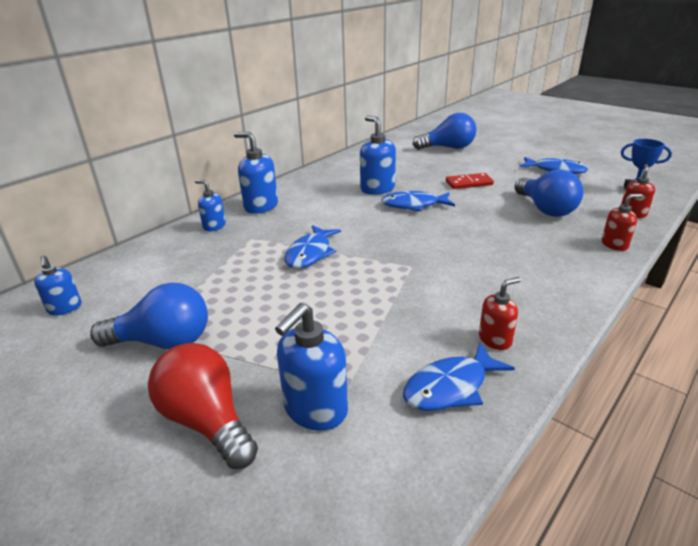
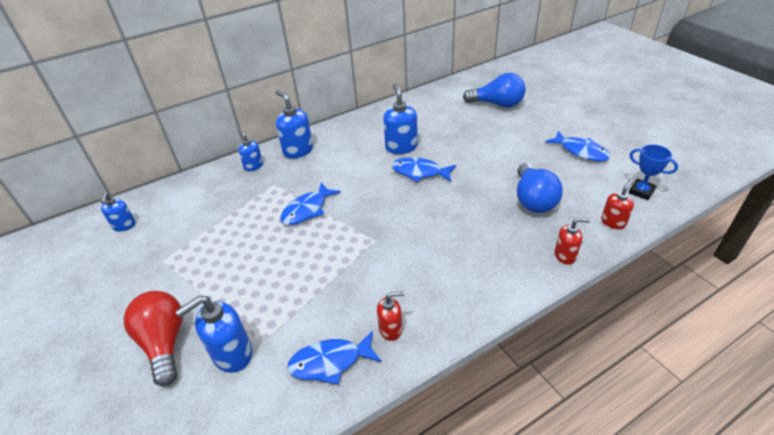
camera: 20 degrees right, 10 degrees up
(163, 341) = (169, 270): blue light bulb -> none
(469, 183) = (485, 154): red domino -> none

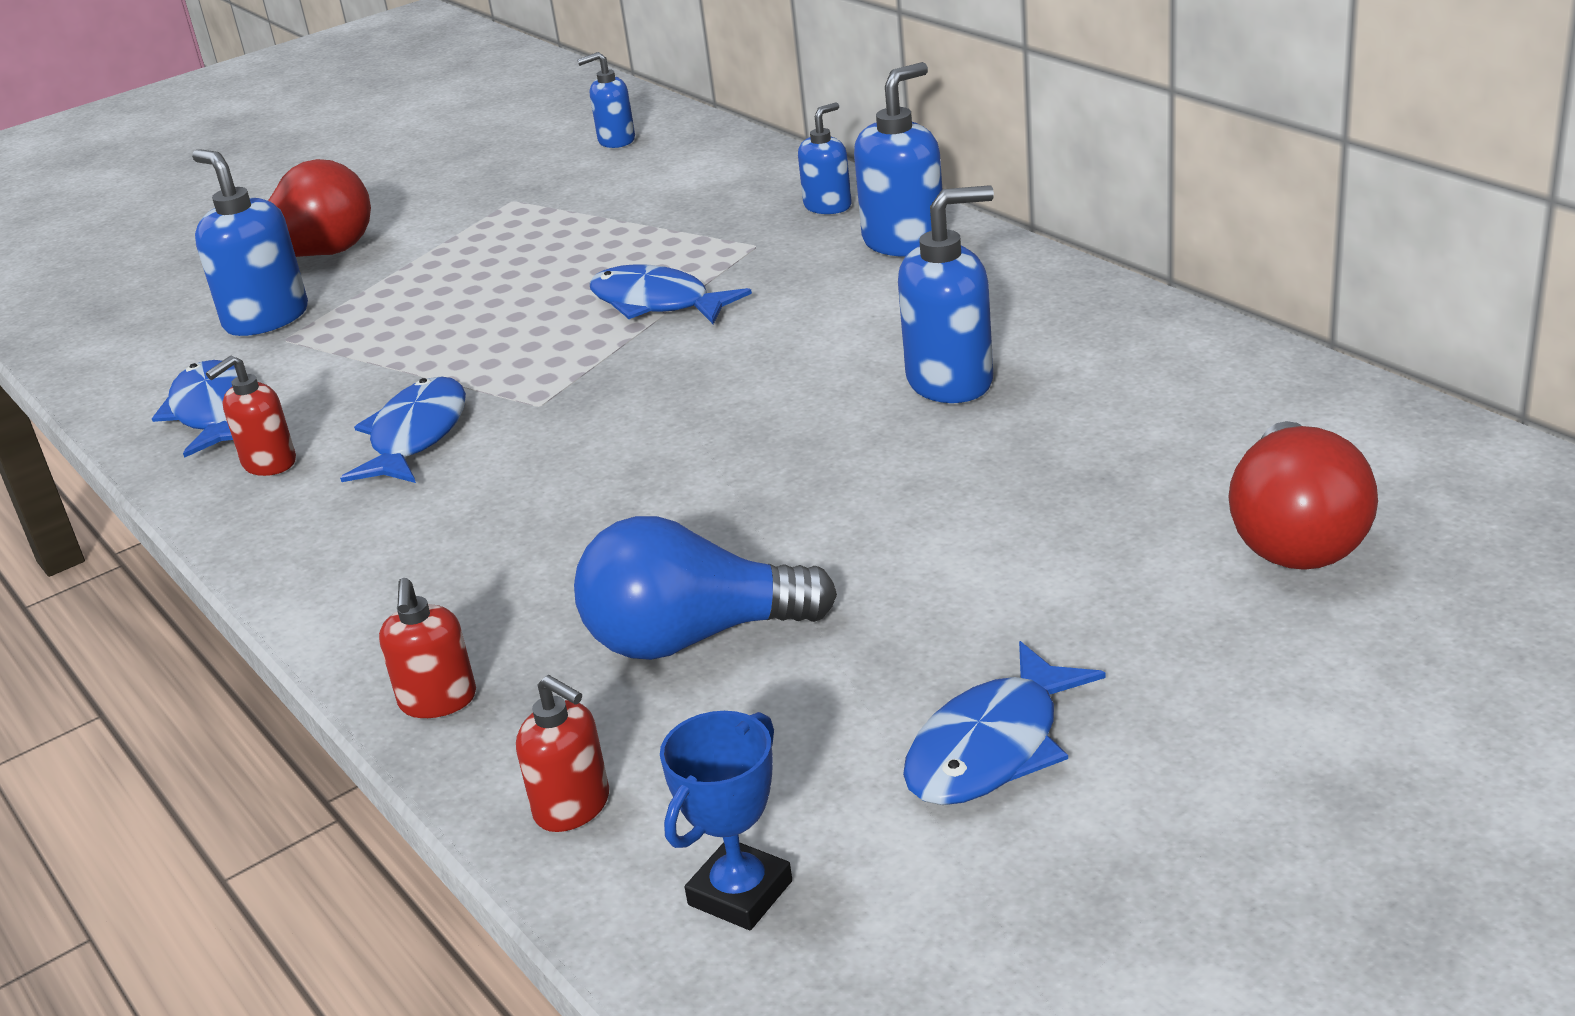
camera: 85 degrees right, 10 degrees down
(391, 329) = (269, 463): red soap dispenser -> red soap dispenser turned 60 degrees clockwise
(419, 172) = (822, 427): blue fish -> blue fish (416, 436)
(497, 104) = (1296, 535): blue light bulb -> red light bulb

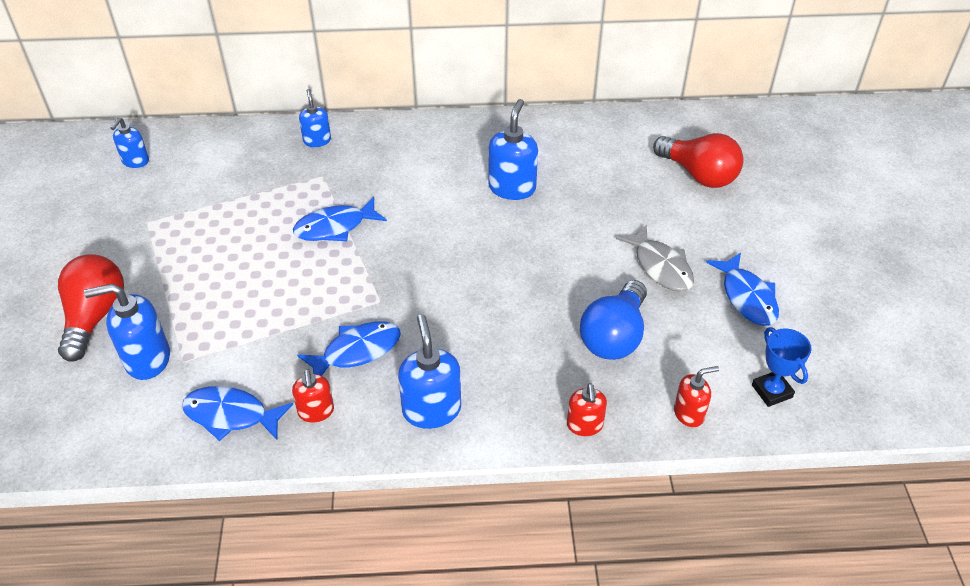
camera: 60 degrees left, 15 degrees up
(416, 436) = (357, 351): blue fish -> blue fish turned 105 degrees clockwise
(438, 701) = (584, 425): red soap dispenser -> red soap dispenser turned 60 degrees clockwise
(904, 242) = (383, 140): blue soap dispenser -> blue soap dispenser (431, 410)
(947, 607) = (660, 266): none -> grey fish

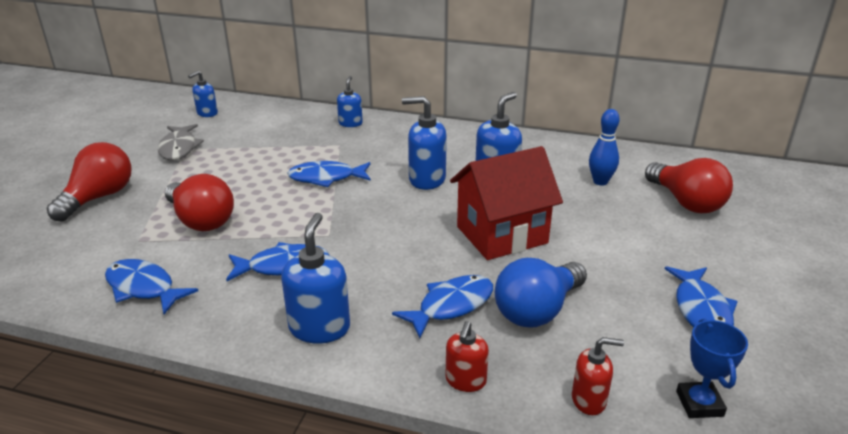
camera: 20 degrees right, 15 degrees down
(147, 359) = (112, 233): blue soap dispenser -> blue soap dispenser (426, 179)
(234, 317) = (201, 220): none -> red light bulb
(316, 411) = (215, 303): red soap dispenser -> none
(537, 352) = (451, 306): none -> blue fish
(547, 258) = (502, 235): none -> red house
(612, 166) = (600, 182): none -> blue bowling pin
(660, 266) = (614, 264): grey fish -> grey fish (179, 148)

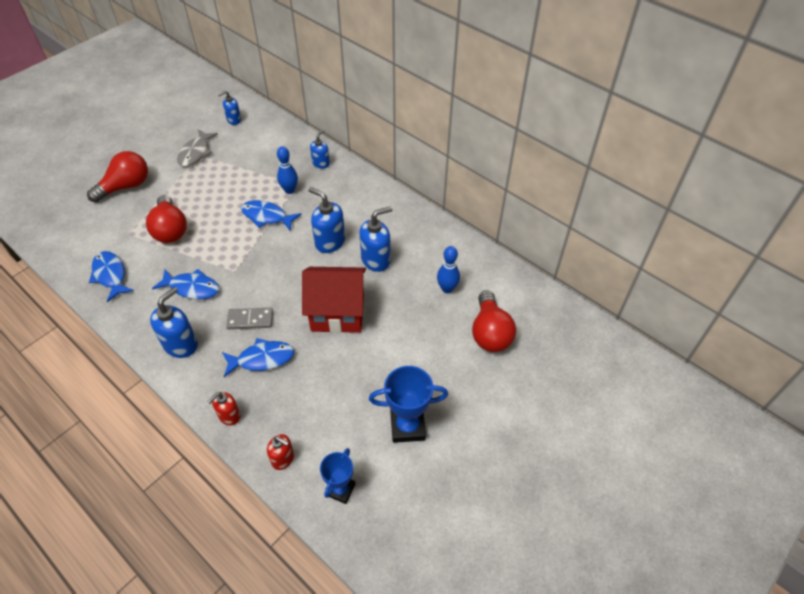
camera: 25 degrees right, 20 degrees up
(333, 151) = (289, 190): none -> blue bowling pin
(396, 273) = (250, 320): none -> grey domino
(537, 310) = (308, 384): blue light bulb -> none
(701, 309) = (407, 427): blue fish -> blue trophy

